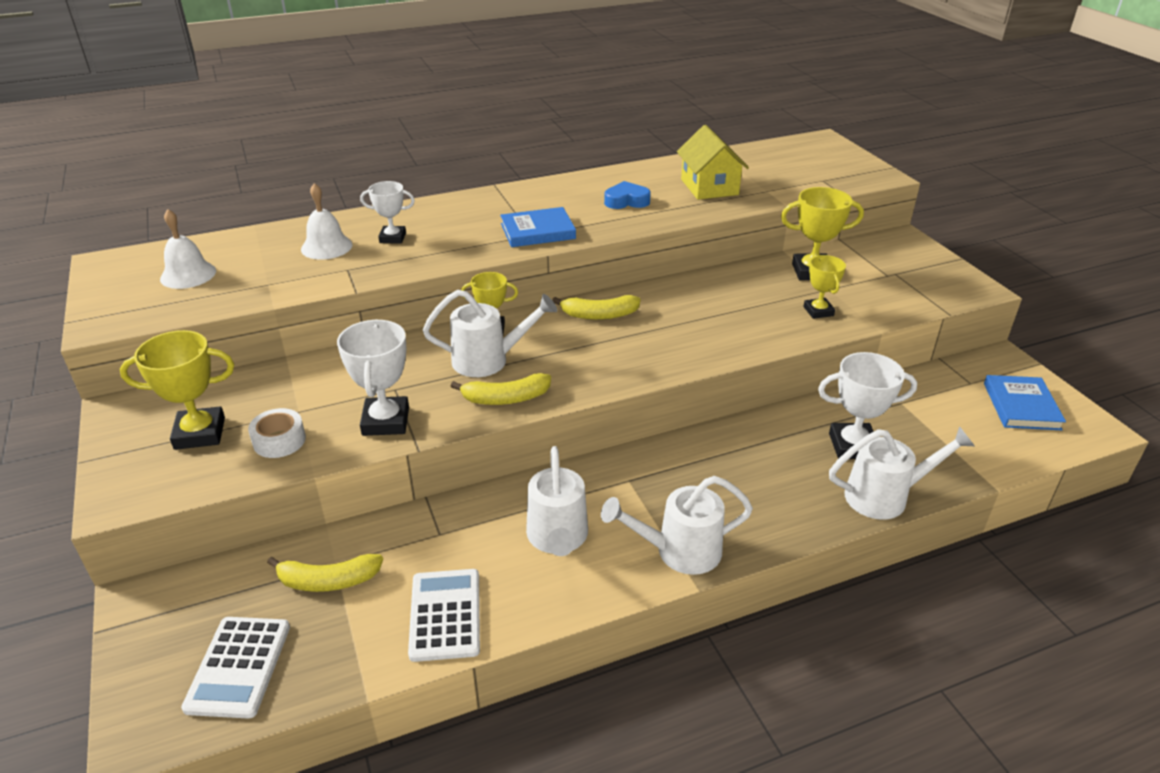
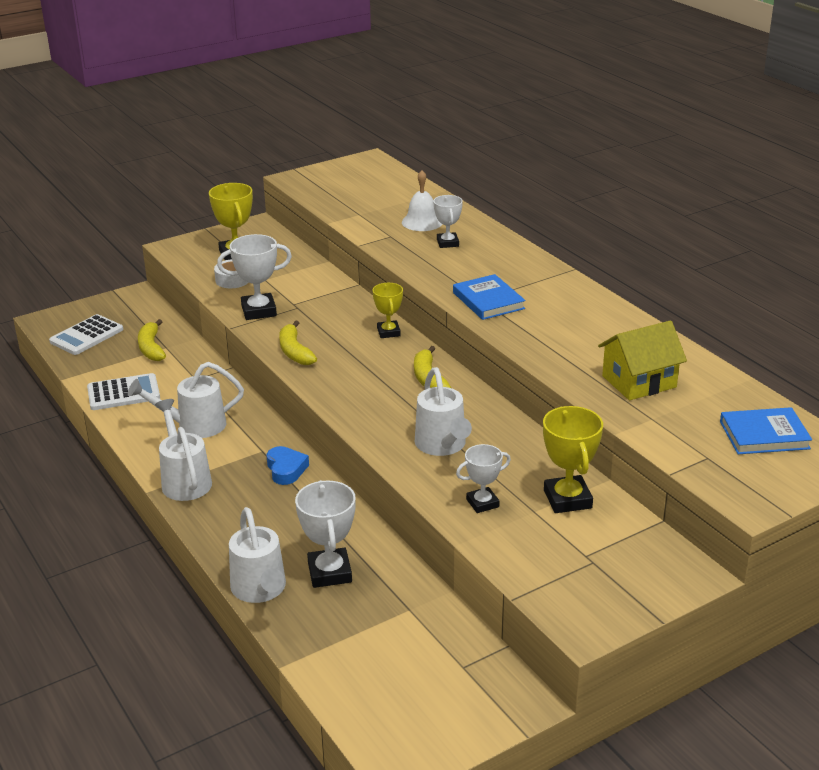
camera: 80 degrees right, 5 degrees down
(188, 274) = (363, 187): white bell -> none
(239, 667) = (86, 336): white calculator -> white calculator turned 45 degrees counterclockwise
(489, 360) = (343, 337): white watering can -> white watering can (442, 446)
(626, 201) = (575, 337): blue heart -> blue heart (286, 469)
(818, 311) = (482, 503): yellow trophy -> white trophy
(1021, 406) = (428, 704): blue book -> blue book (764, 435)

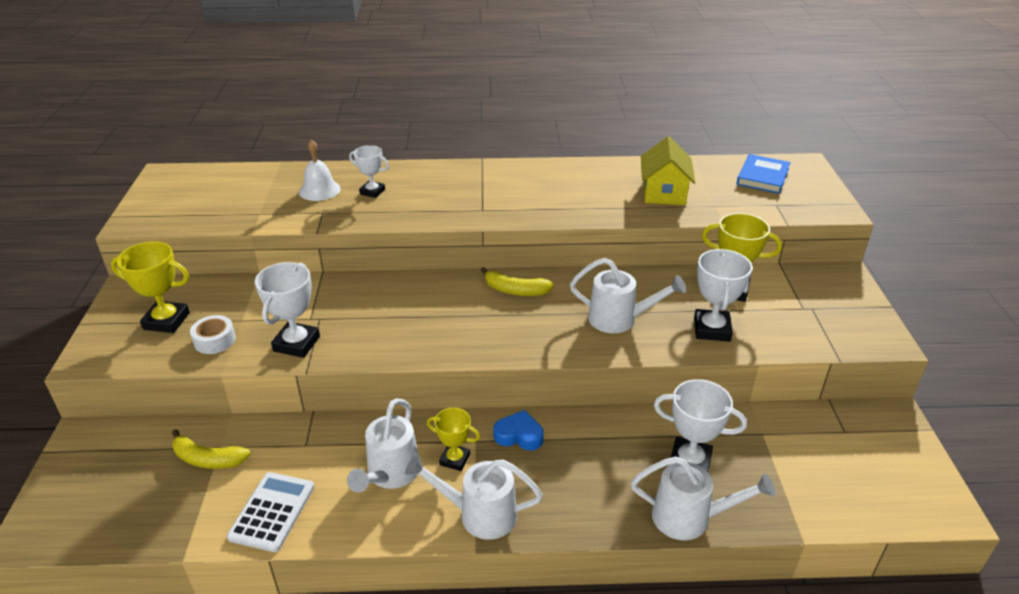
camera: 60 degrees left, 5 degrees up
(86, 336) = (115, 507): white calculator -> none
(295, 351) = (396, 347): yellow banana -> none
(388, 332) = (422, 284): yellow trophy -> yellow trophy (455, 459)
(482, 503) = (711, 329): white trophy -> white trophy, size x1.57
(488, 301) = (488, 207): blue book -> none

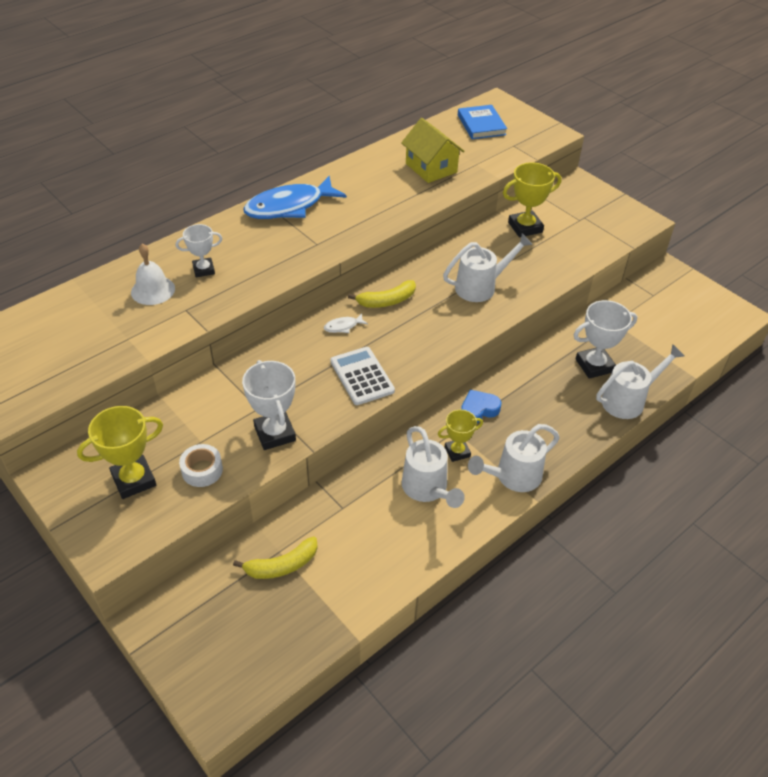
camera: 40 degrees left, 10 degrees up
(272, 512) = (379, 566): white calculator -> white calculator (362, 376)
(453, 292) = (343, 326): none -> white fish
(497, 175) = (289, 206): none -> blue fish
(711, 329) = (543, 264): white trophy -> none

